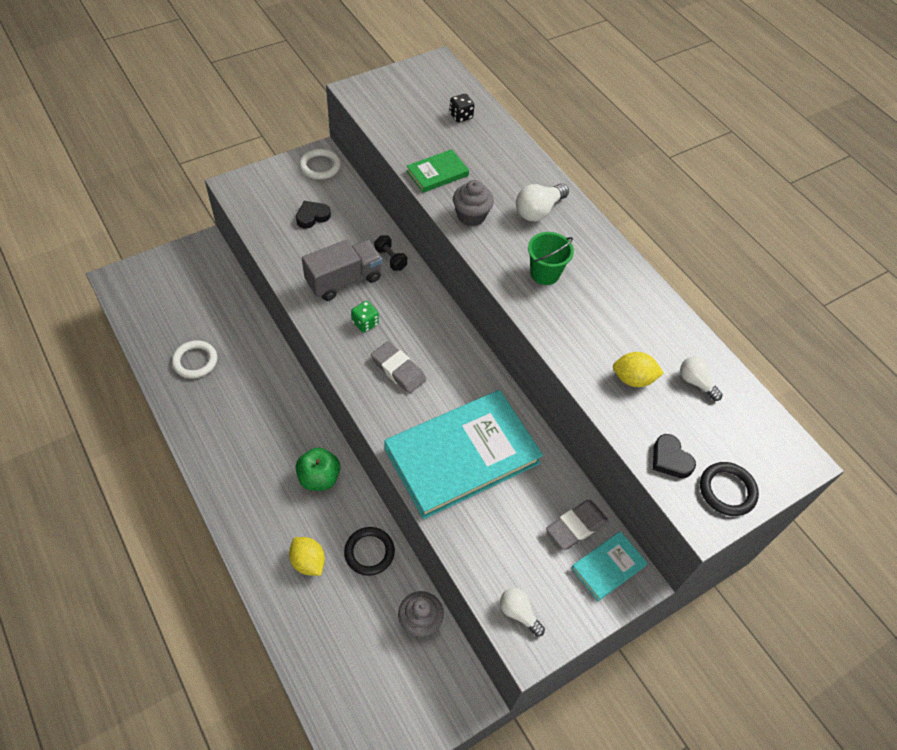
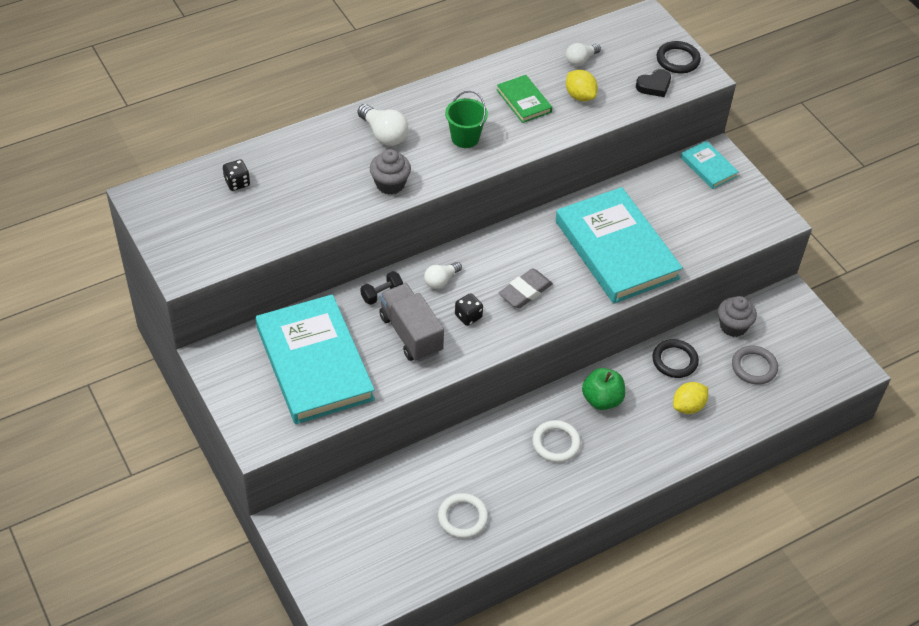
camera: 85 degrees left, 5 degrees down
(312, 216) = (314, 363): black heart -> turquoise book
(320, 166) = (231, 357): white ring -> white ring (556, 443)
(361, 639) = (754, 367): none -> grey ring
(365, 323) = (468, 316): green dice -> black dice
(437, 173) = (327, 206): green book -> green book (523, 101)
(519, 613) = (753, 224): white light bulb -> white light bulb (441, 280)
(576, 526) = (676, 182): grey eraser -> none
(633, 379) = (580, 96): yellow lemon -> yellow lemon turned 45 degrees counterclockwise

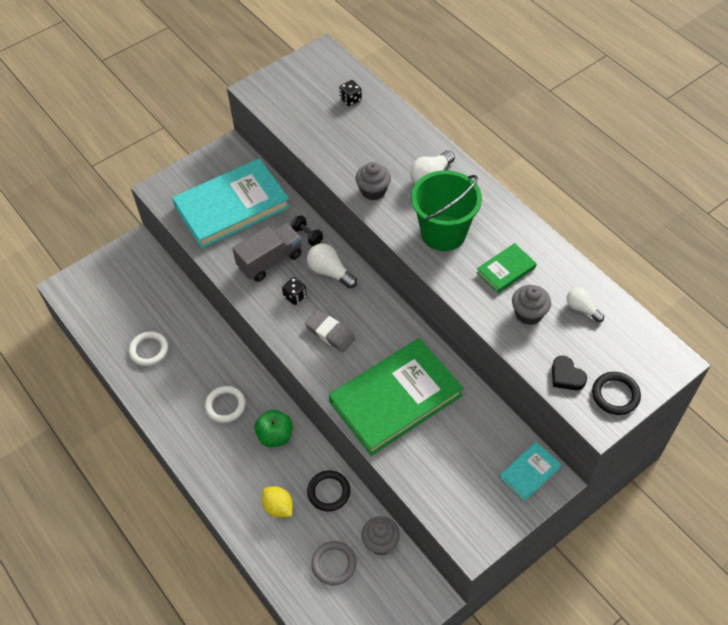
camera: 85 degrees right, 5 degrees up
(441, 280) = (330, 272): white light bulb -> white light bulb, size x1.50
(465, 138) = (443, 233): green bucket -> green bucket, size x1.76
(580, 96) = (528, 313): yellow lemon -> grey cupcake
(616, 249) = (395, 399): turquoise book -> green book

